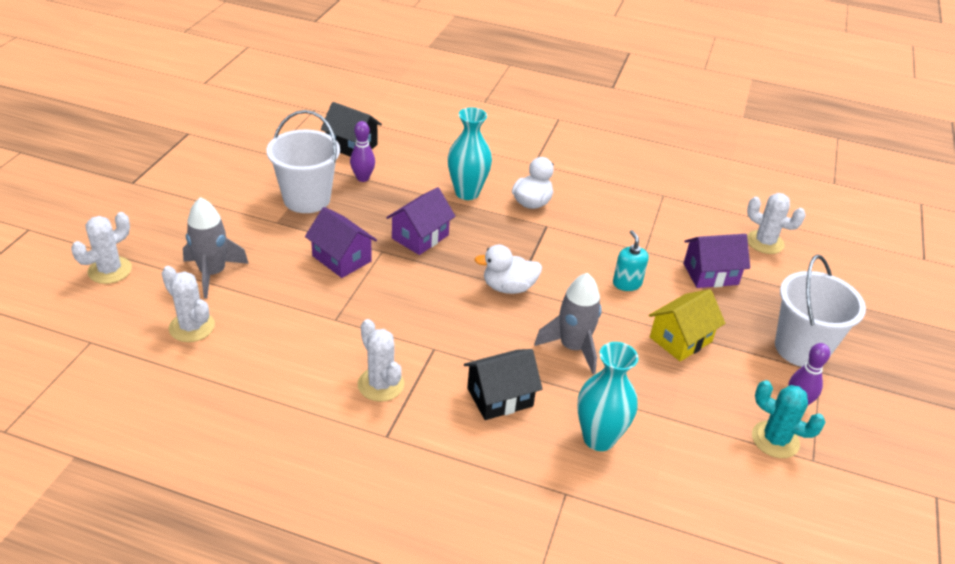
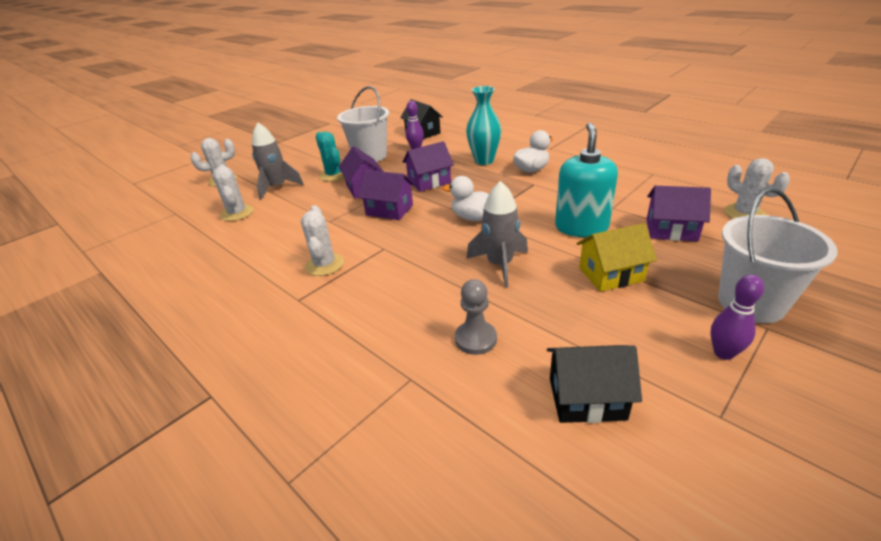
camera: 30 degrees right, 5 degrees down
(401, 290) = (389, 210): none -> purple house
(500, 397) = (409, 289): black house -> black house (586, 398)
(599, 438) = (475, 339): turquoise vase -> grey pawn
(627, 283) = (581, 227): turquoise soap dispenser -> turquoise soap dispenser, size x1.86
(775, 440) = (677, 383): turquoise cactus -> turquoise cactus (333, 175)

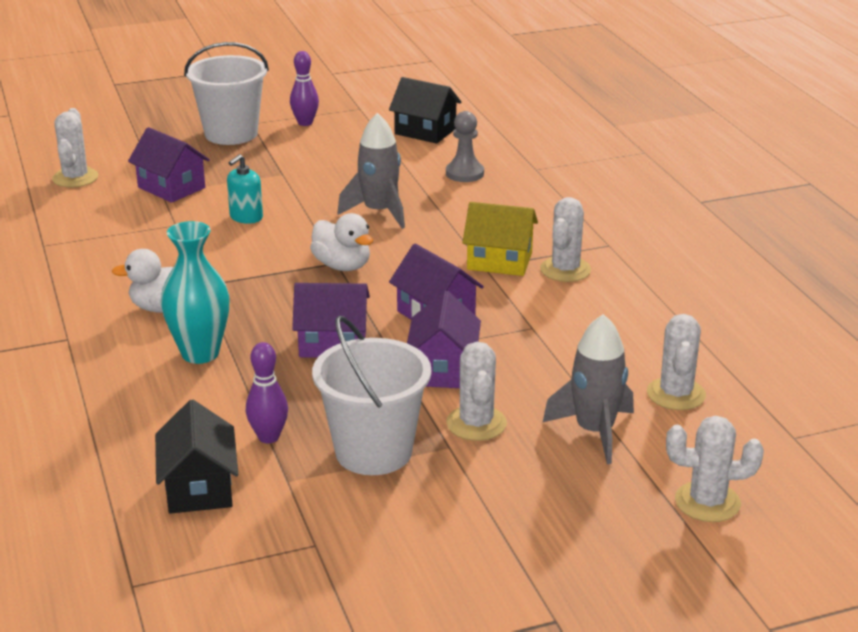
camera: 155 degrees left, 5 degrees down
(333, 175) = (476, 423): turquoise cactus -> white cactus
(581, 227) = (246, 217): turquoise soap dispenser -> turquoise soap dispenser, size x0.54
(611, 274) = (294, 176): yellow house -> yellow house (499, 261)

